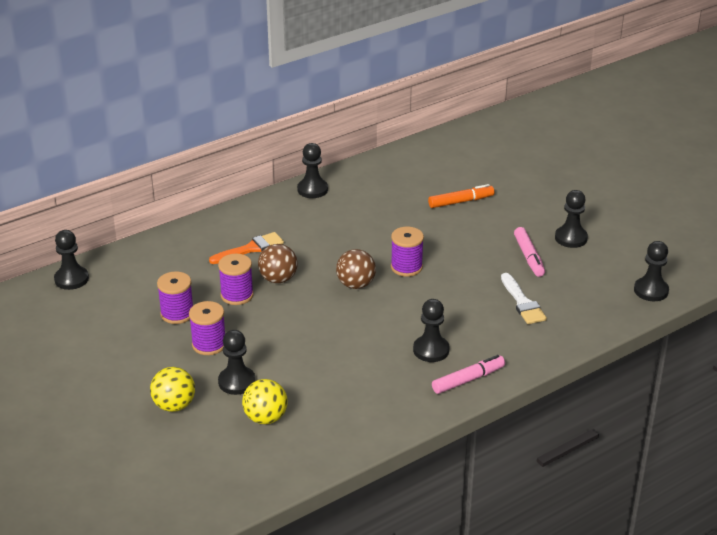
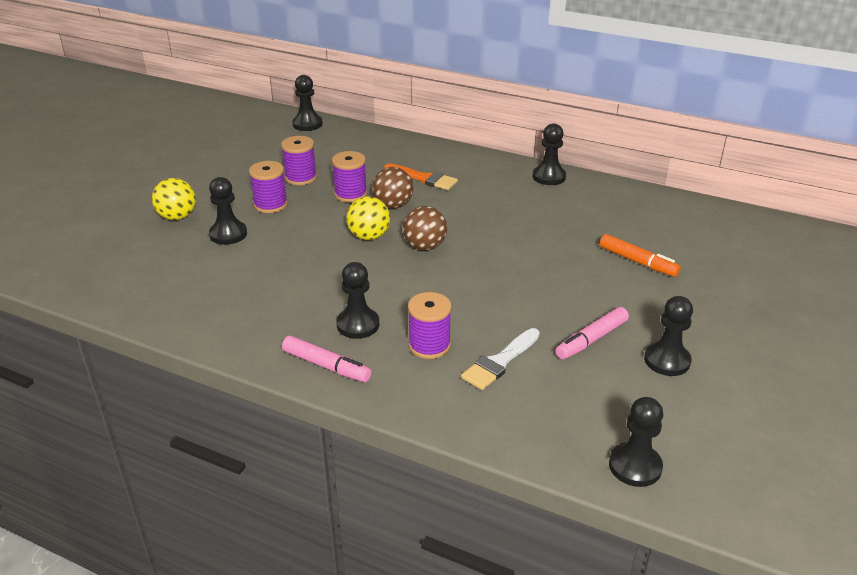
camera: 60 degrees right, 0 degrees up
(265, 418) = (186, 265): yellow ball -> yellow ball (369, 236)
(406, 267) = (483, 265): purple spool -> purple spool (429, 345)

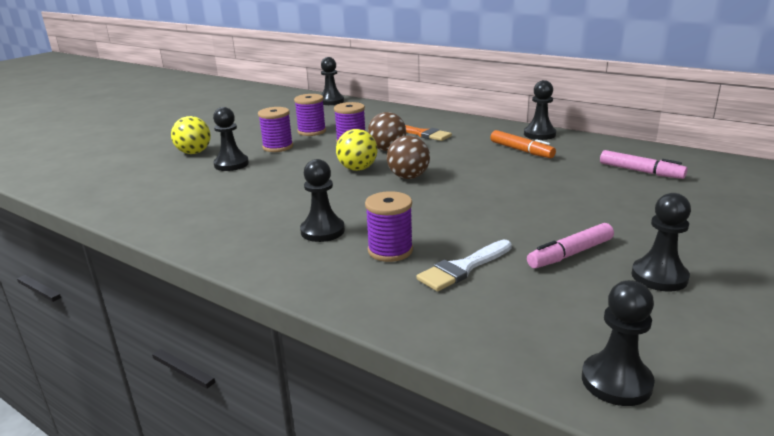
camera: 10 degrees right, 10 degrees down
(326, 365) = (277, 262): pink marker -> pink marker (640, 171)
(637, 261) = (626, 194): orange marker -> orange marker (521, 150)

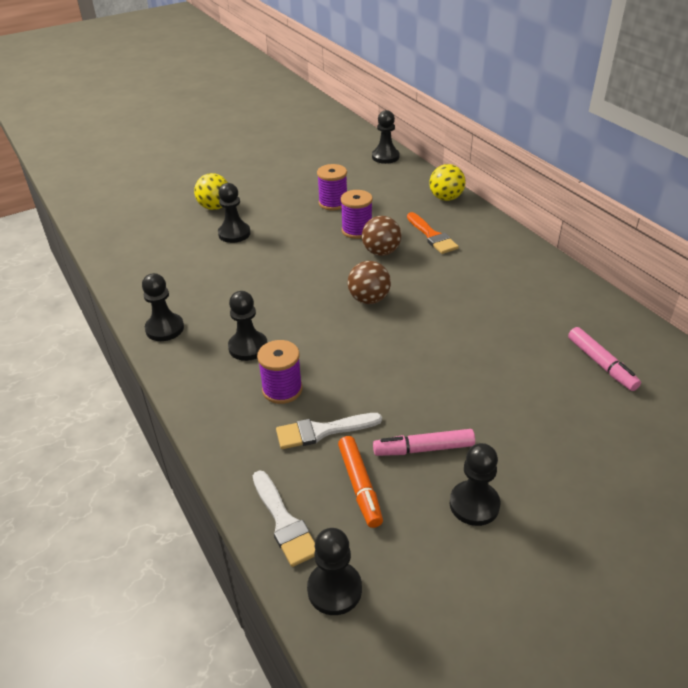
camera: 25 degrees right, 15 degrees up
(278, 147) = (288, 219): purple spool -> none
(357, 169) = (333, 273): yellow ball -> yellow ball (446, 198)
(503, 346) = (284, 522): none -> white brush
(521, 150) = (508, 292): orange marker -> orange marker (360, 485)
(539, 134) = (551, 272): black pawn -> black pawn (165, 328)

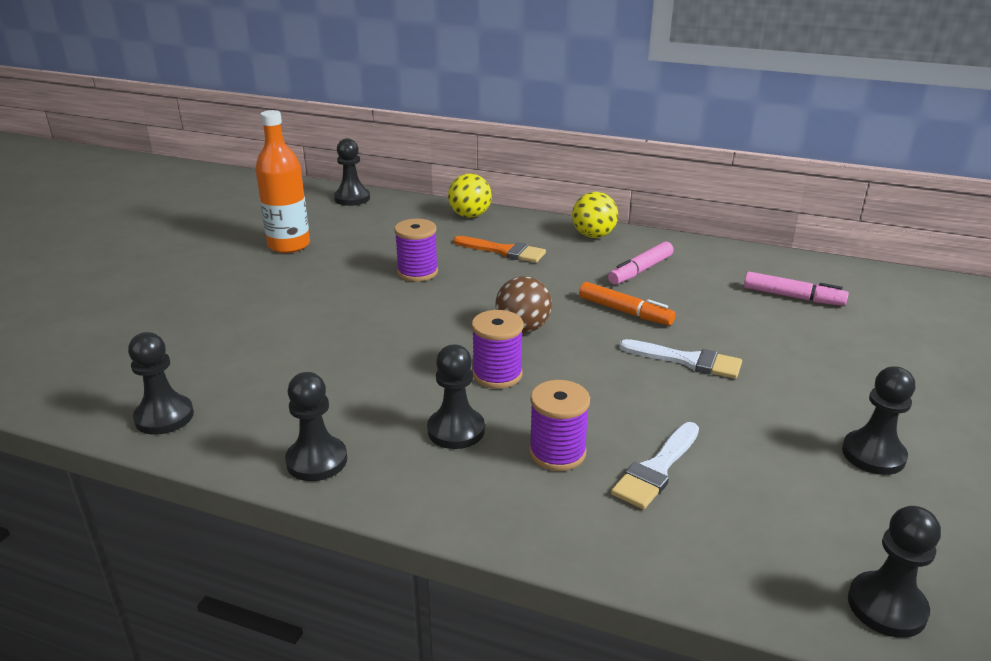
camera: 40 degrees left, 10 degrees down
(215, 207) = (199, 307): yellow ball -> yellow ball (593, 236)
(234, 233) = (268, 325): black pawn -> black pawn (164, 417)
(284, 522) = (751, 578): white brush -> white brush (687, 360)
(307, 181) = (289, 245): none -> orange bottle
(333, 203) = (352, 256): purple spool -> purple spool (497, 374)
(360, 485) = (764, 497): orange marker -> orange marker (624, 311)
(381, 252) = (472, 282): brown ball -> none
(424, 449) = (767, 433): pink marker -> pink marker (641, 270)

